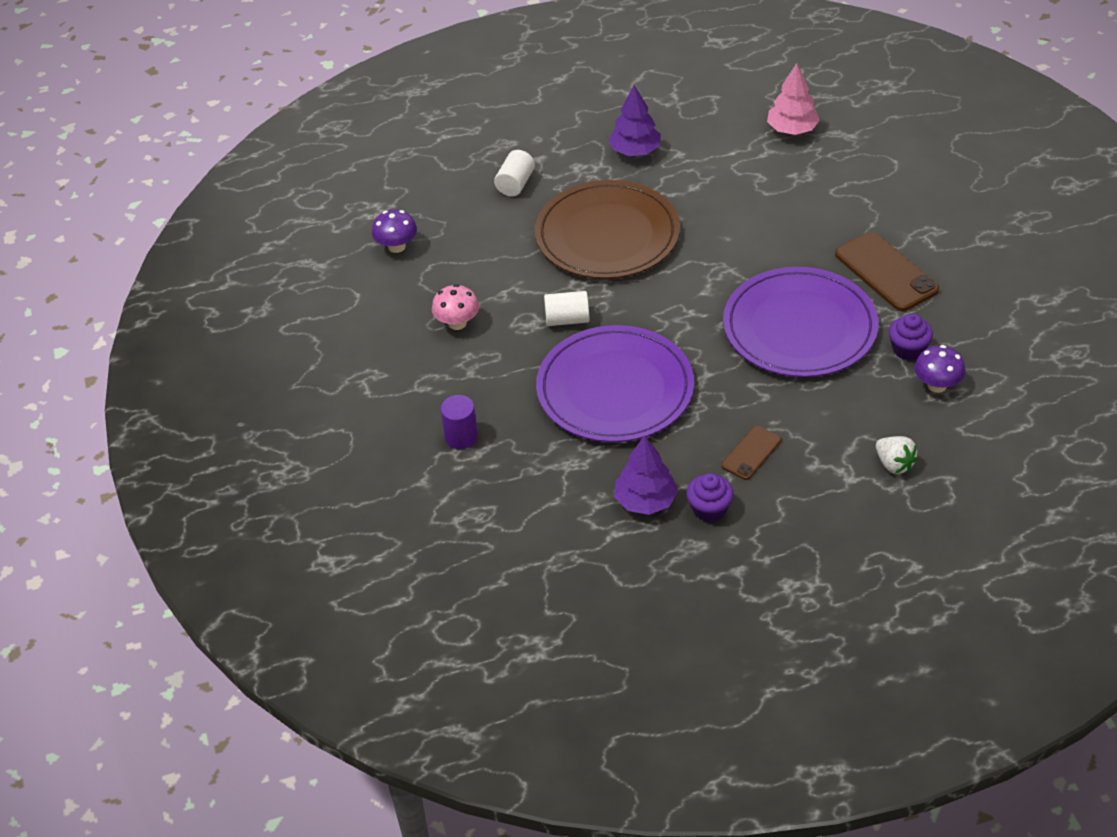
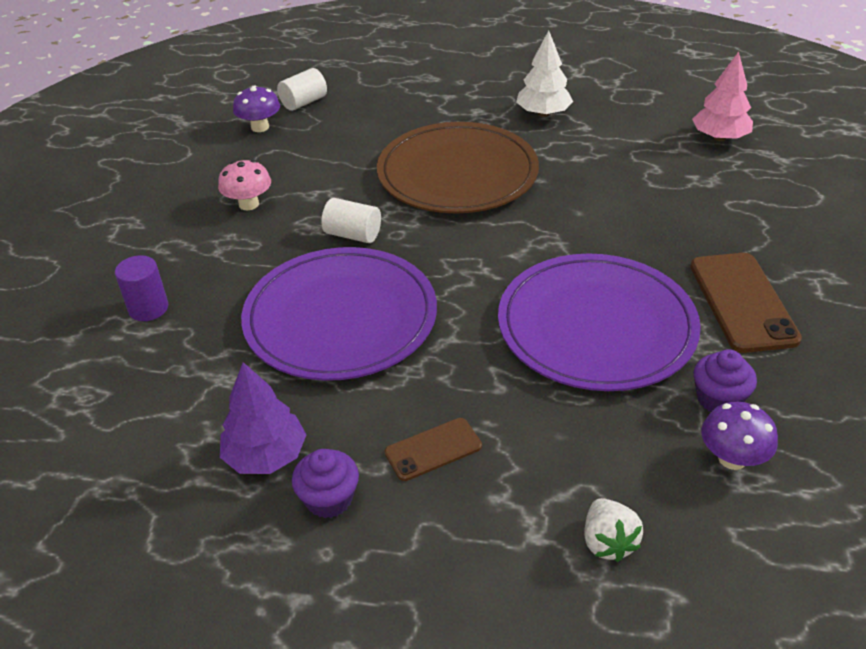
camera: 25 degrees right, 5 degrees down
(515, 184) = (409, 109): white cylinder -> white cylinder (304, 102)
(635, 151) = (543, 113): purple tree -> white tree

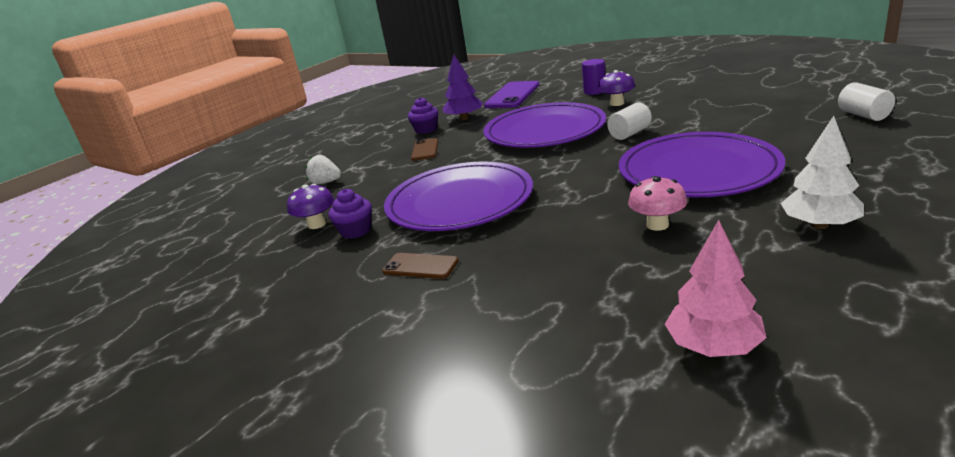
camera: 120 degrees right, 15 degrees down
(132, 424) = (512, 95): none -> purple phone
(249, 204) = (690, 105): pink mushroom -> pink mushroom (657, 225)
(260, 127) = (813, 103): purple mushroom -> purple mushroom (617, 103)
(457, 174) = (698, 171): brown plate -> purple plate
(742, 302) = (420, 266): brown phone -> brown phone, size x0.57

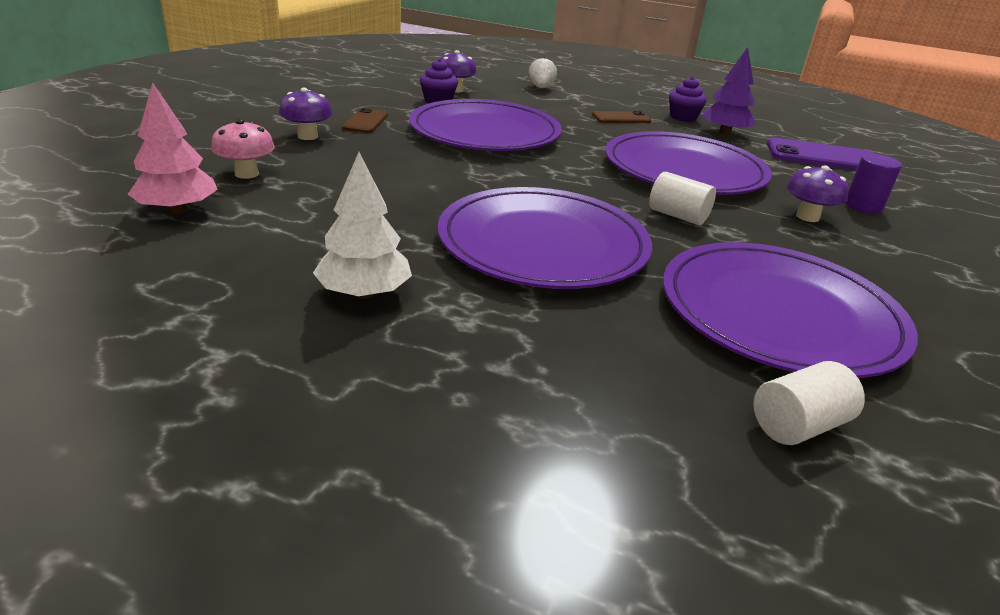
camera: 70 degrees right, 5 degrees up
(470, 297) = (307, 136): none -> purple mushroom
(657, 225) = (401, 209): pink mushroom -> pink mushroom (246, 174)
(753, 114) = (779, 314): none -> purple plate

